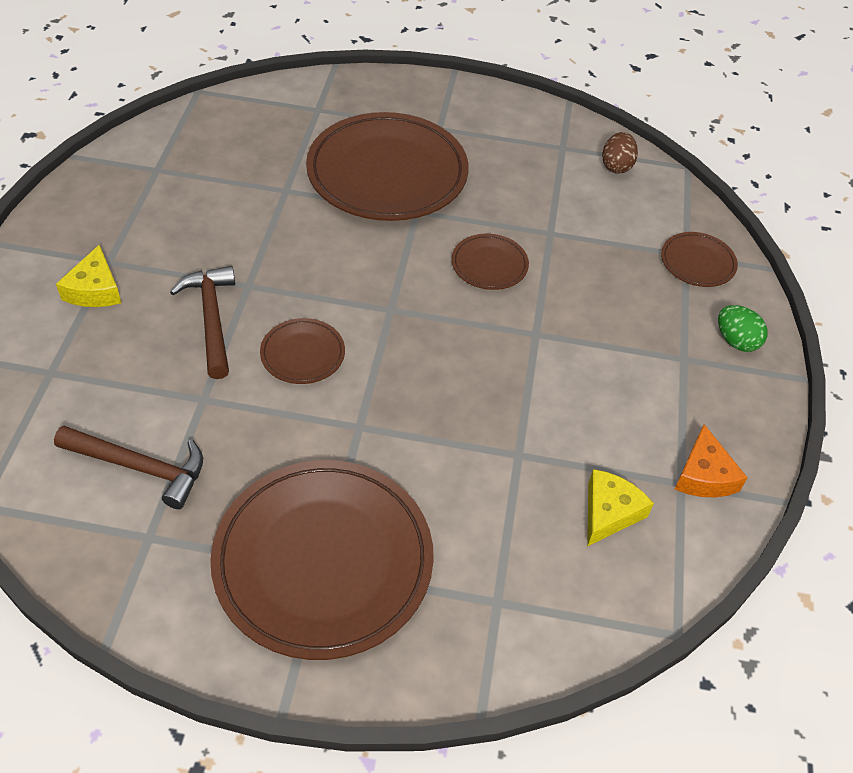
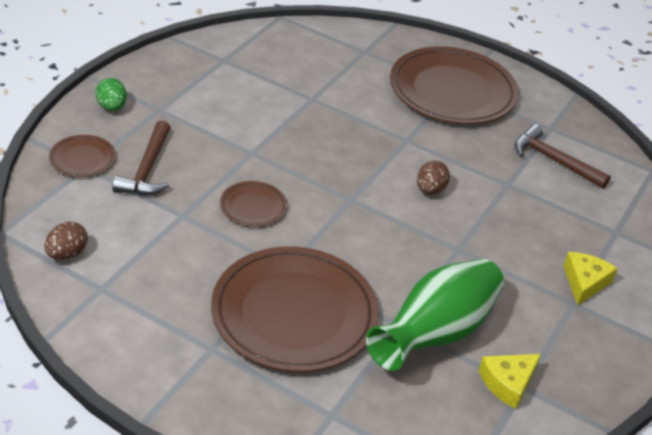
camera: 160 degrees left, 10 degrees down
(211, 319) = (492, 233): brown hammer -> brown hammer (147, 169)
(249, 192) = (435, 333): none -> green vase
(302, 354) = (430, 190): brown plate -> brown egg
(609, 512) = (277, 62): yellow cheese -> yellow cheese (508, 383)
(704, 475) = (207, 59): orange cheese -> none

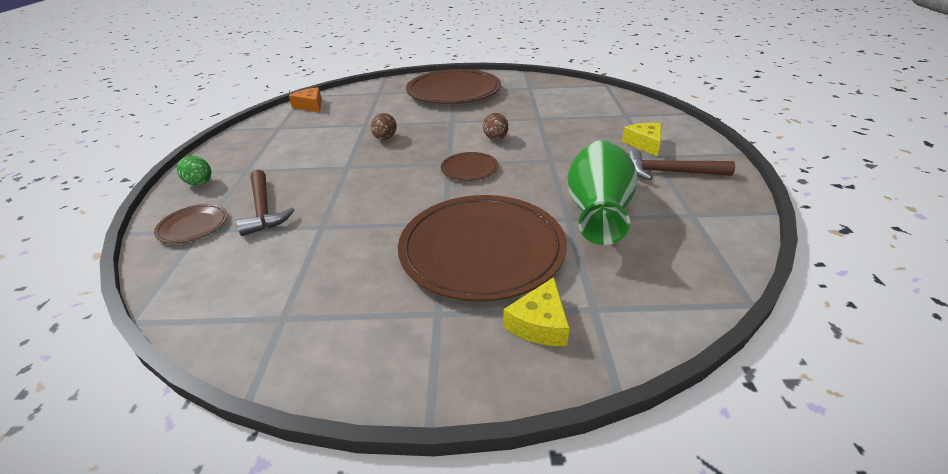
camera: 25 degrees left, 5 degrees down
(67, 254) = (223, 305): brown egg -> brown egg (385, 138)
(253, 207) = (378, 196): brown plate -> brown plate (469, 169)
(276, 38) = (310, 106): none -> orange cheese
(508, 383) = (680, 217): yellow cheese -> yellow cheese (539, 323)
(553, 160) = (550, 99): brown hammer -> brown hammer (670, 172)

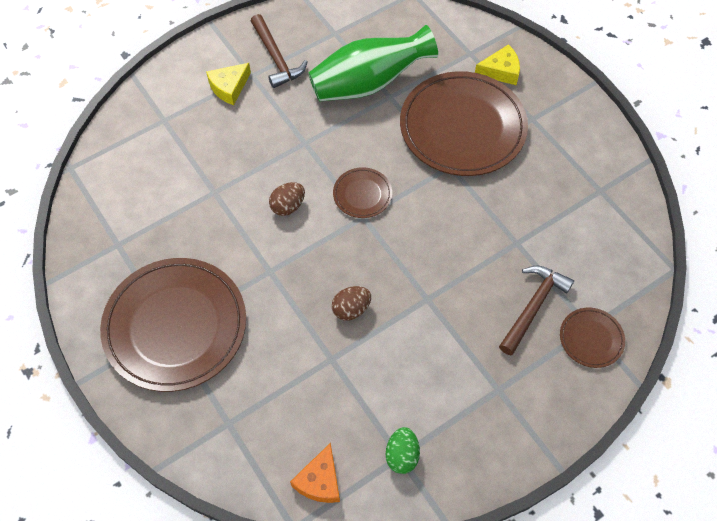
camera: 125 degrees left, 25 degrees up
(200, 183) = (547, 408): green egg -> green egg (402, 455)

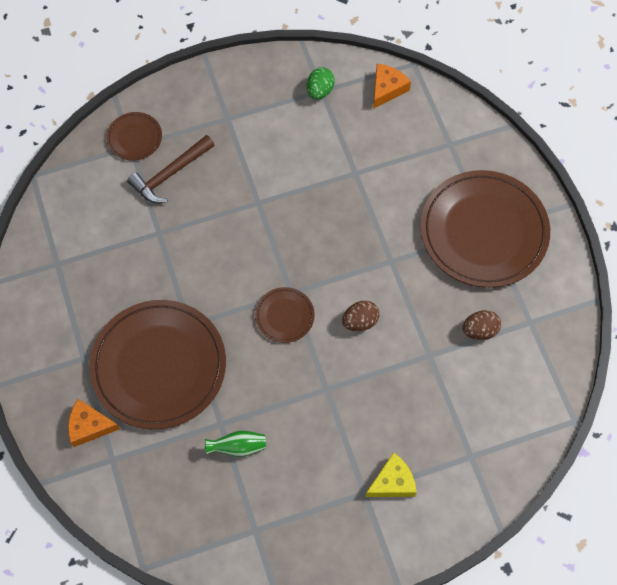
camera: 165 degrees left, 5 degrees up
(276, 58) = (331, 510): brown hammer -> none
(351, 309) = (327, 209): brown egg -> brown egg (479, 330)
(369, 83) = (238, 447): green vase -> green vase, size x0.42
(501, 71) = (89, 426): yellow cheese -> orange cheese

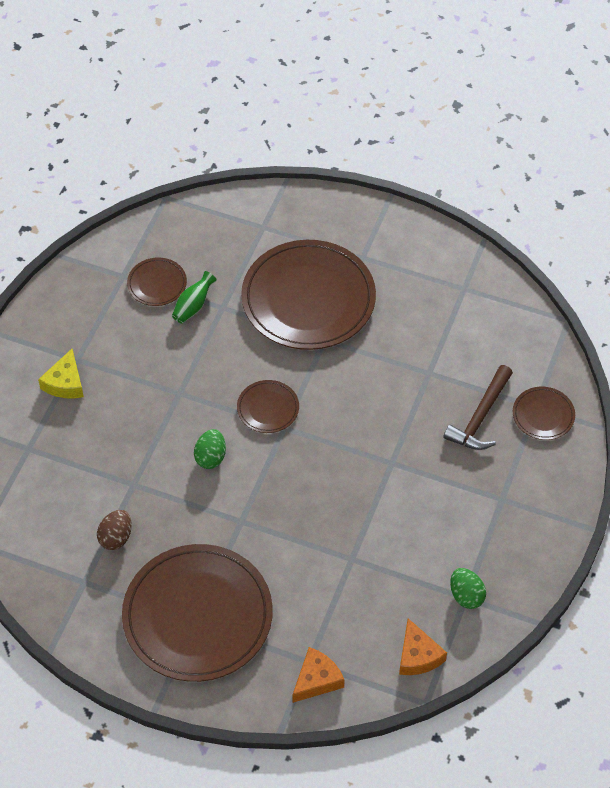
camera: 130 degrees right, 10 degrees down
(89, 426) = (303, 229): orange cheese -> orange cheese (317, 680)
(170, 174) = (480, 417): brown hammer -> brown hammer turned 150 degrees counterclockwise
(240, 495) = (157, 284): none -> brown plate
(360, 321) = (210, 457): brown egg -> green egg

